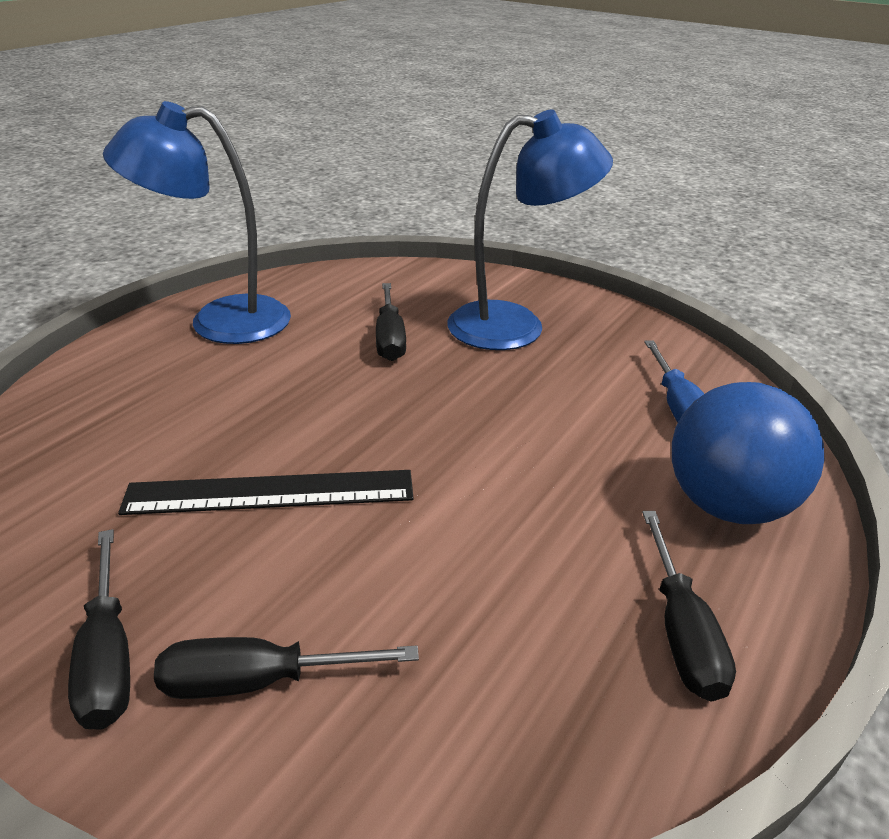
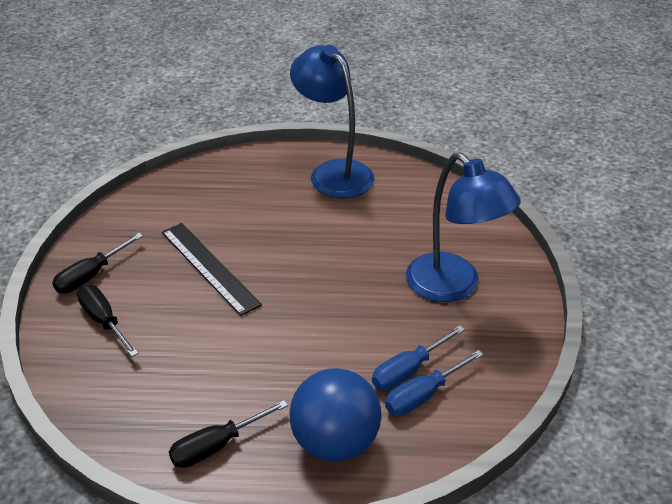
camera: 60 degrees right, 5 degrees up
(390, 338) = (381, 241): black screwdriver -> none
(630, 402) = (408, 370): none -> blue screwdriver

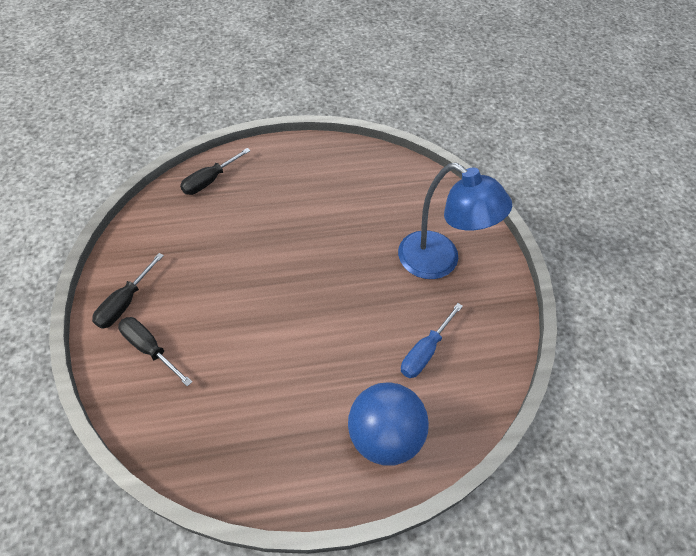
camera: 15 degrees left, 15 degrees up
(209, 267) = (230, 276): black ruler -> none
(217, 446) = (285, 460): black screwdriver -> black screwdriver (210, 180)
(333, 172) = (312, 163): blue lamp -> none
(424, 395) = (443, 374): blue screwdriver -> none

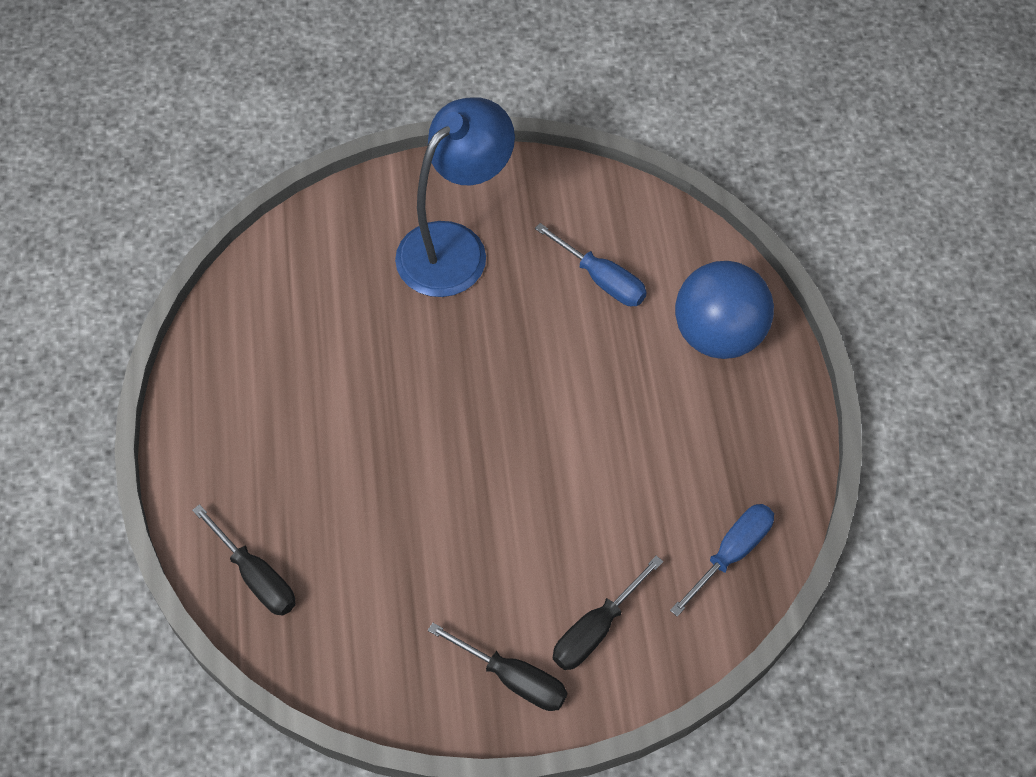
camera: 85 degrees left, 5 degrees up
(194, 440) = (731, 554): none -> blue screwdriver

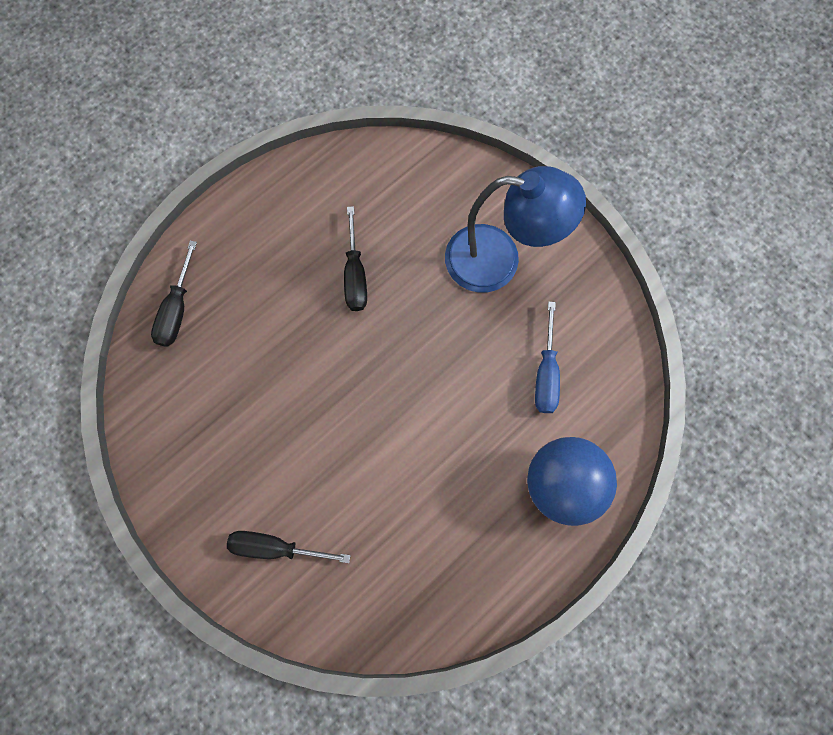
camera: 55 degrees right, 15 degrees up
(513, 678) = (207, 515): black screwdriver -> black screwdriver (355, 274)
(731, 554) = (392, 604): blue screwdriver -> none

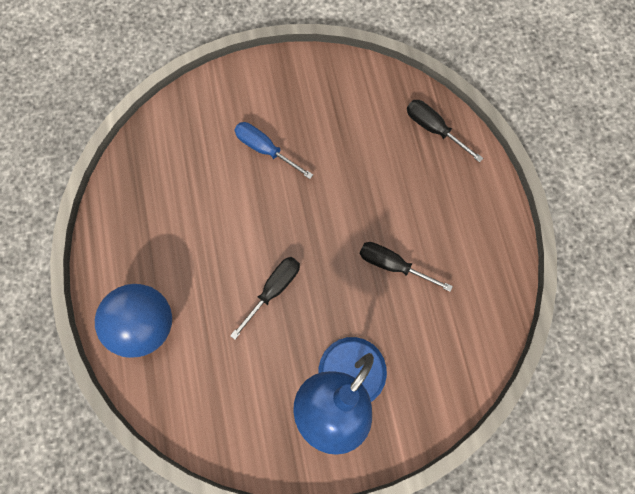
camera: 120 degrees right, 0 degrees up
(276, 547) = (229, 115): black screwdriver -> black screwdriver (273, 290)
(546, 373) = (231, 364): blue screwdriver -> blue screwdriver (265, 149)

